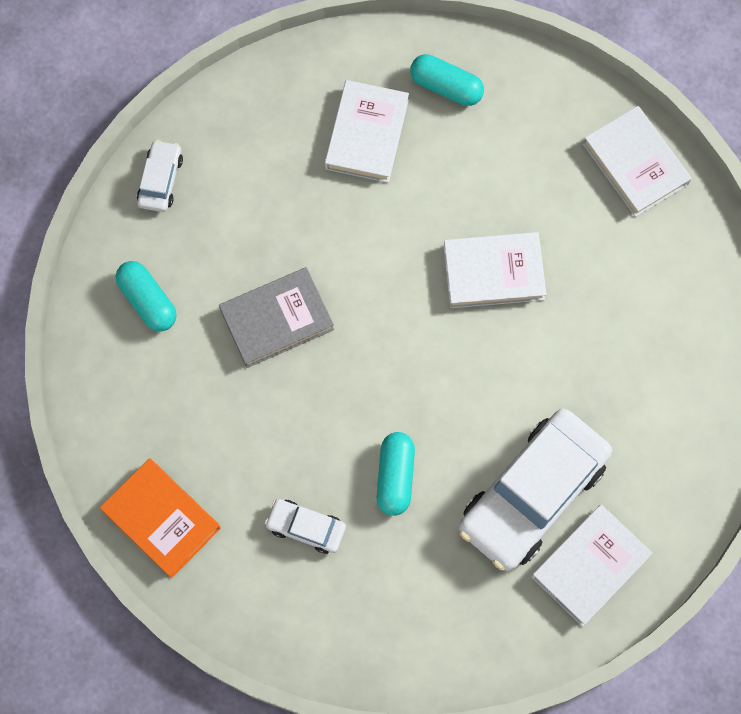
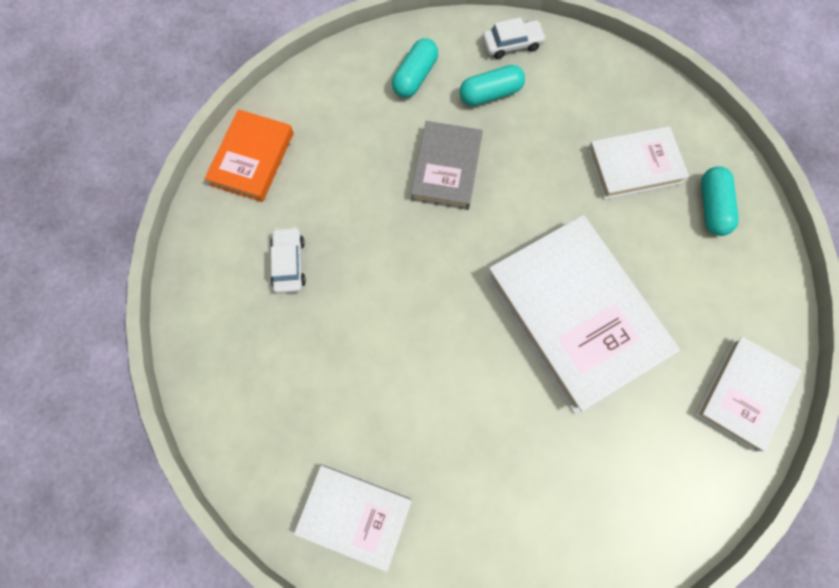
camera: 65 degrees right, 0 degrees up
(277, 319) = (446, 168): grey book -> grey book turned 60 degrees clockwise
(395, 477) = (361, 313): turquoise capsule -> turquoise capsule (490, 93)
(493, 272) = (575, 315): white book -> white book, size x1.81
(532, 494) = (397, 434): white car -> none

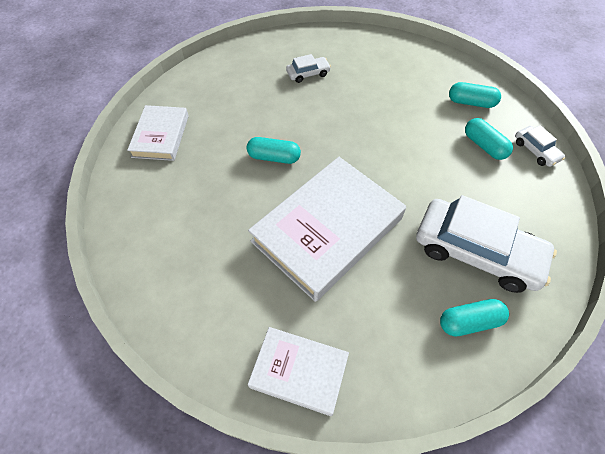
camera: 75 degrees right, 15 degrees down
(252, 159) = (368, 44): orange book -> none
(443, 353) = (274, 157): none -> turquoise capsule
(446, 168) = (409, 133): grey book -> none
(634, 166) = (476, 252): white book -> white car

